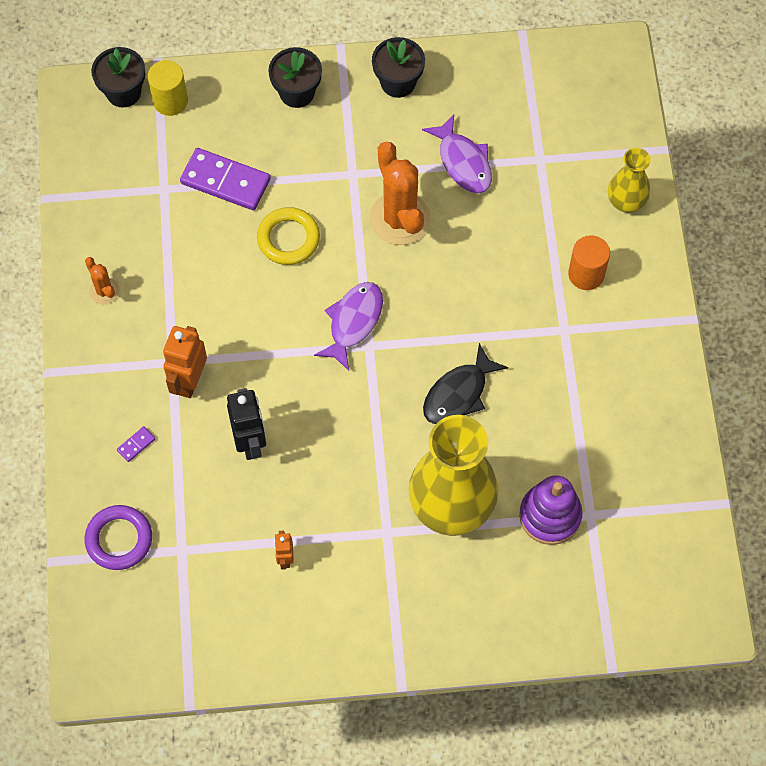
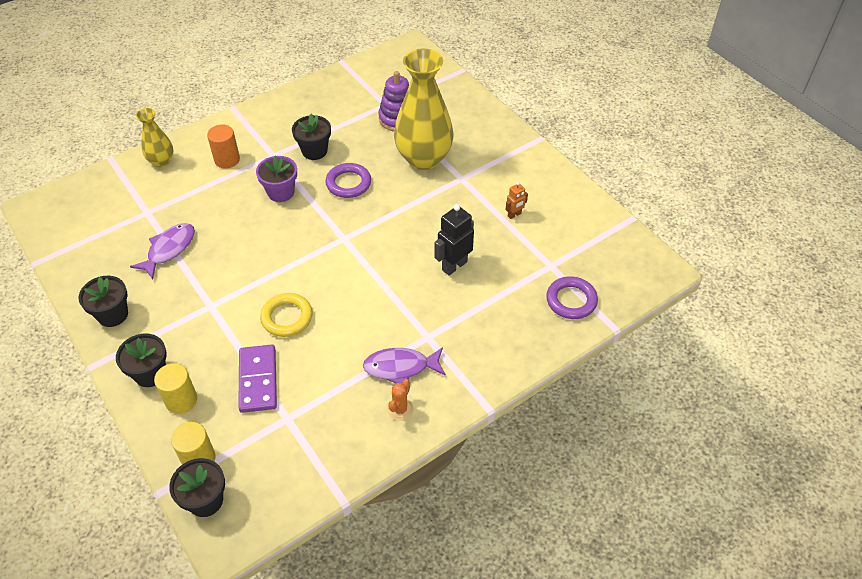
camera: 120 degrees left, 15 degrees down
(136, 445) = (502, 325): purple domino -> none
(189, 381) = (435, 319): orange robot -> none
(246, 108) = (181, 400): none -> yellow cylinder
(353, 322) = (331, 253): purple fish -> purple fish (400, 367)
(400, 218) = (235, 263): orange cactus -> none
(459, 393) = (348, 183): black fish -> purple ring
(489, 311) = (281, 192): none -> purple flower pot
(544, 381) = (314, 151): none -> black flower pot

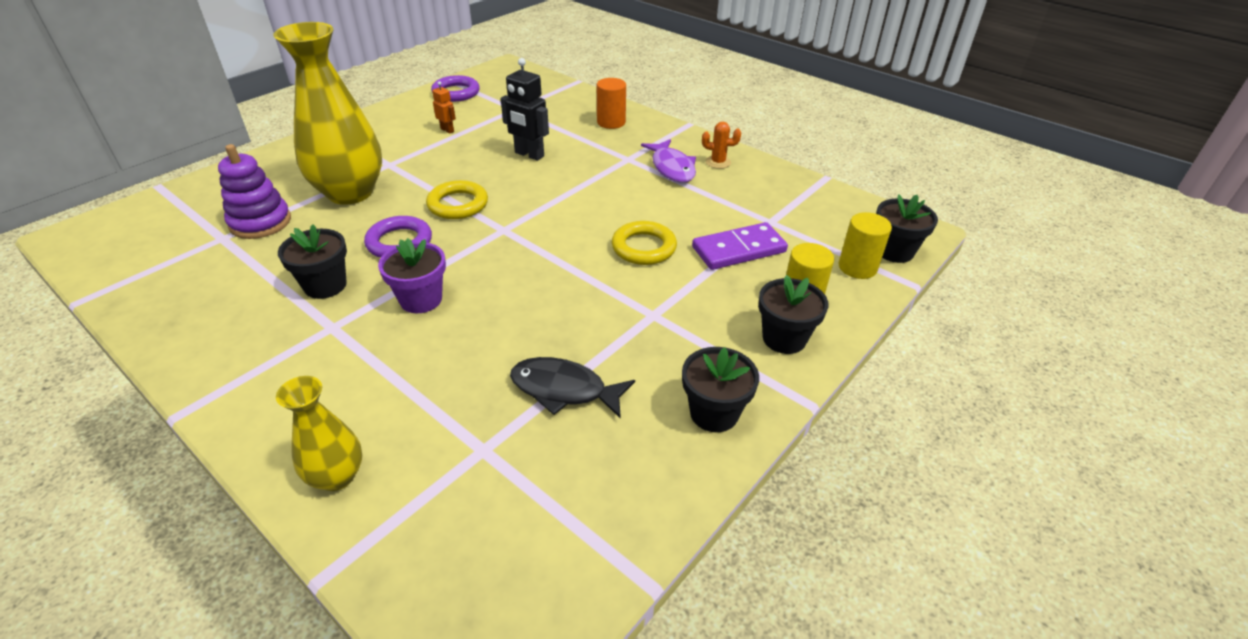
camera: 105 degrees left, 10 degrees down
(169, 249) = (564, 390): purple fish -> black fish
(227, 160) = (339, 380): orange cylinder -> orange cylinder (611, 122)
(387, 215) = (458, 204): none -> yellow ring
(571, 300) = (555, 98): purple ring -> purple ring (456, 93)

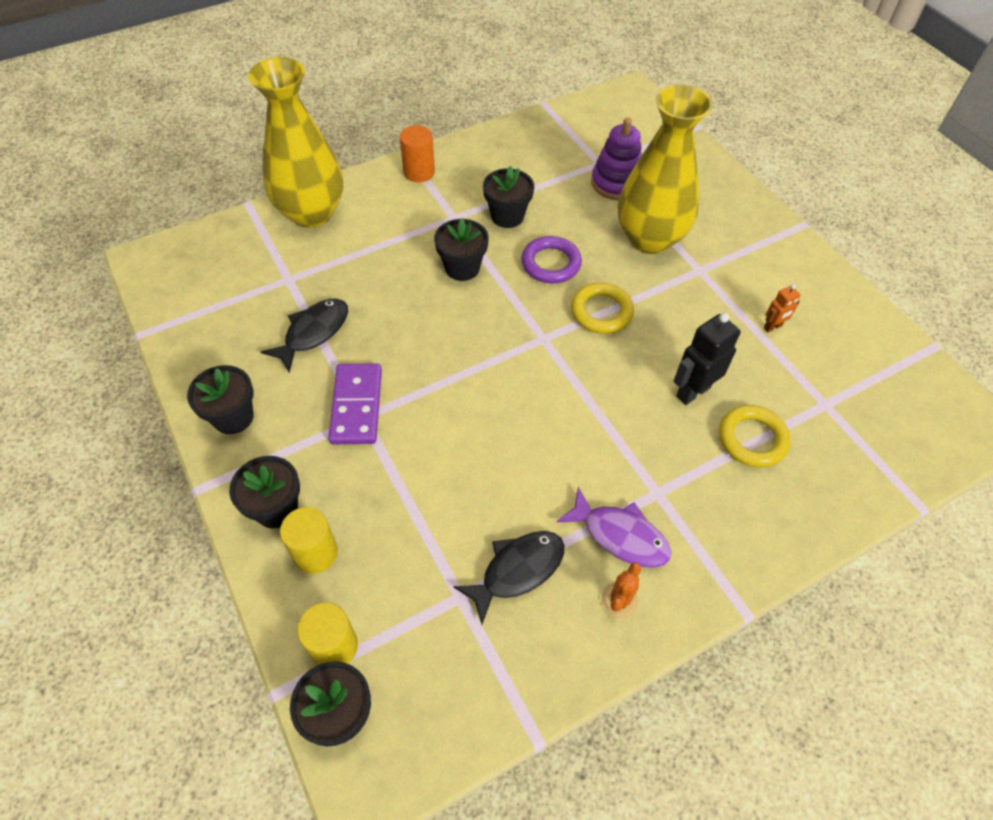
camera: 110 degrees right, 15 degrees up
(337, 476) = (311, 213): yellow vase -> yellow vase, size x1.95
(421, 299) = (462, 268): purple flower pot -> black flower pot
(456, 93) = (883, 351): purple ring -> none
(611, 122) = (767, 506): orange cylinder -> orange cylinder (419, 172)
(644, 247) = (464, 444): yellow ring -> yellow ring (752, 439)
(672, 168) = (620, 535): purple fish -> purple fish turned 150 degrees counterclockwise
(731, 202) = (517, 570): none -> black fish
(738, 249) = (422, 533): purple domino -> purple domino (357, 406)

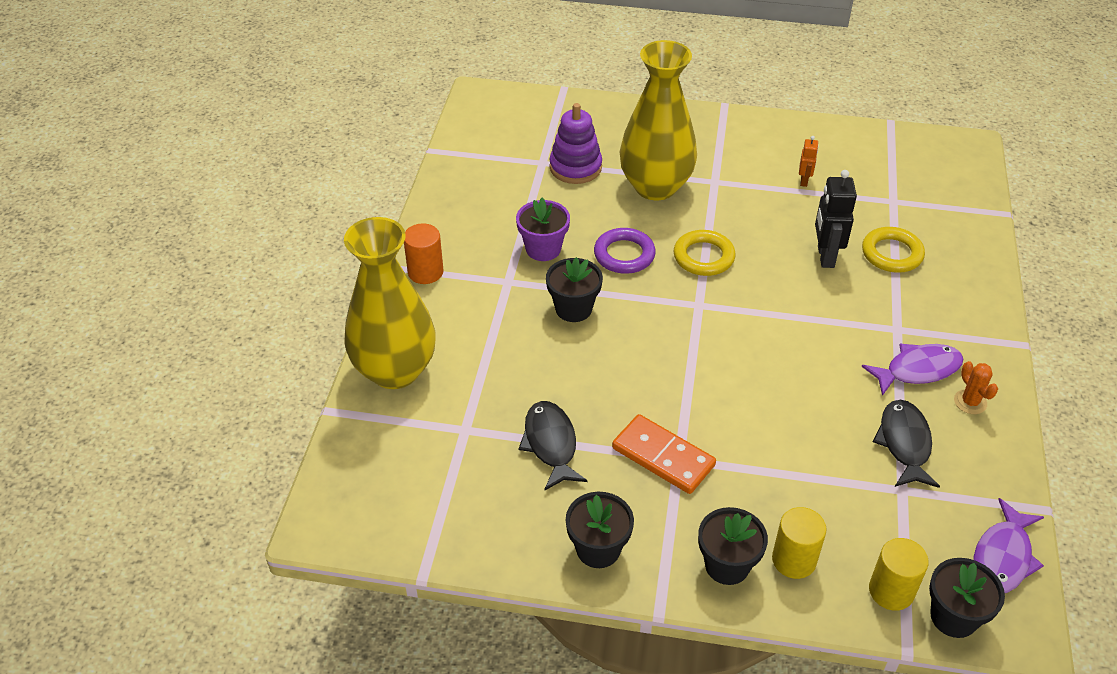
camera: 50 degrees left, 10 degrees down
(357, 406) = (663, 456): purple domino -> orange domino
(443, 725) = (1003, 557): none -> purple fish
(507, 216) = (543, 249): black flower pot -> purple flower pot

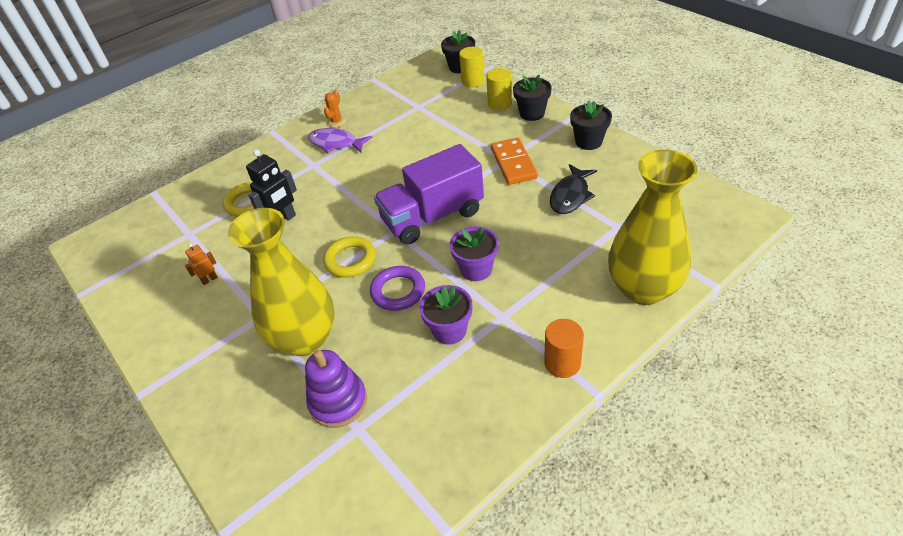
camera: 135 degrees left, 0 degrees up
(573, 308) = (476, 269): black flower pot -> purple flower pot
(679, 338) = (432, 216): none -> purple truck
(904, 443) = (391, 120): black fish -> none
(1003, 557) = (414, 74): purple fish -> none

